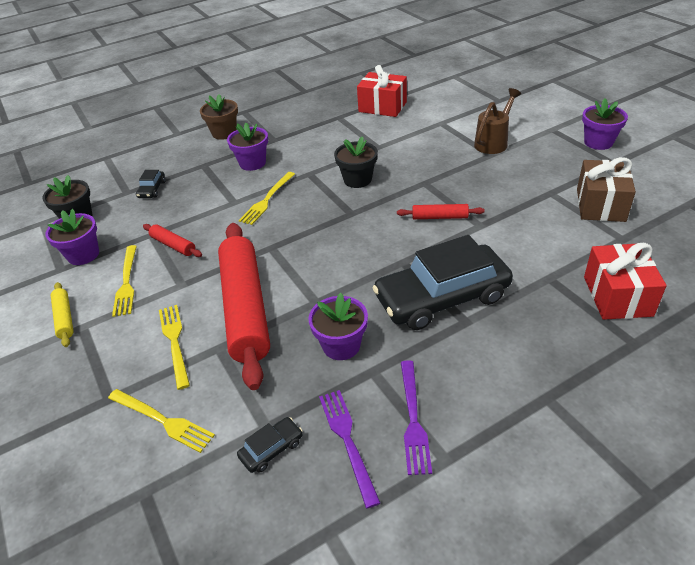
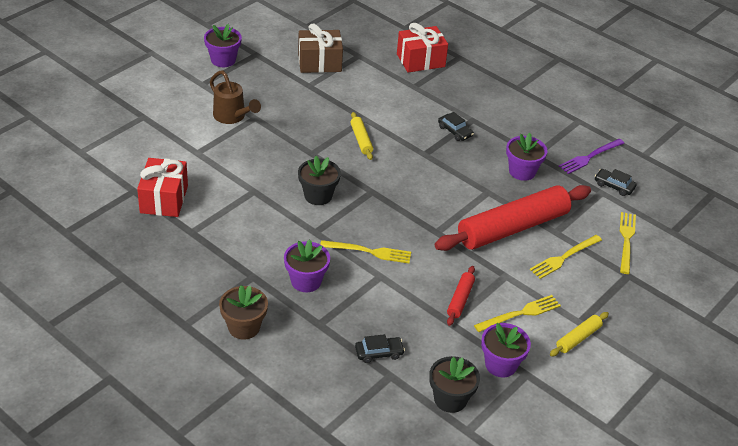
camera: 115 degrees left, 0 degrees up
(413, 419) = (561, 134): purple fork -> none
(439, 217) = (361, 140): red rolling pin -> yellow rolling pin
(442, 297) = (455, 131): black car -> black car, size x0.40
(493, 142) = (232, 117): brown watering can -> brown watering can turned 150 degrees counterclockwise

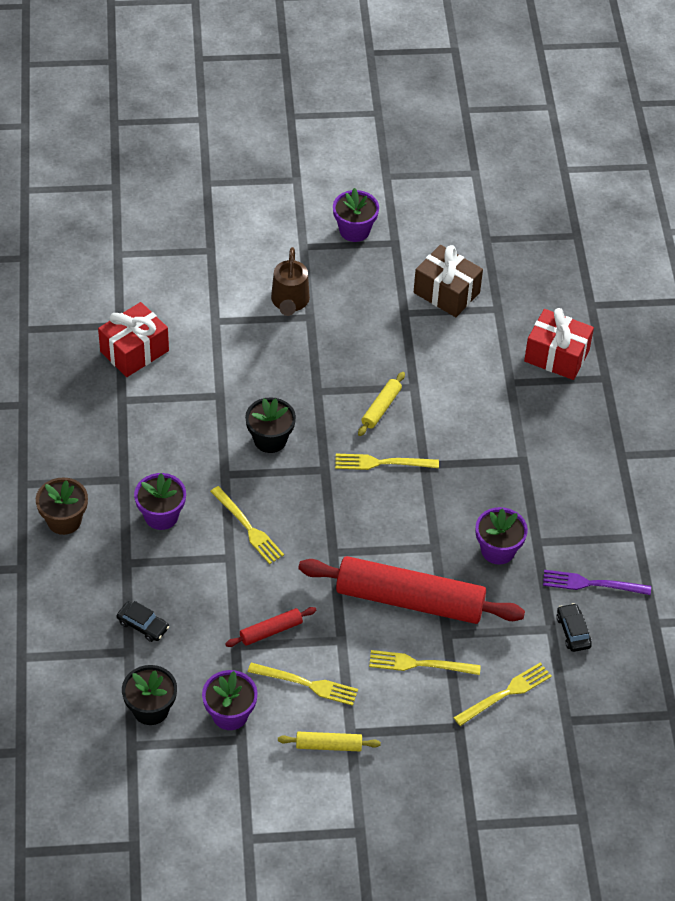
camera: 45 degrees right, 10 degrees up
(400, 167) = (382, 463): none -> yellow fork
(455, 131) = (486, 460): black car -> none

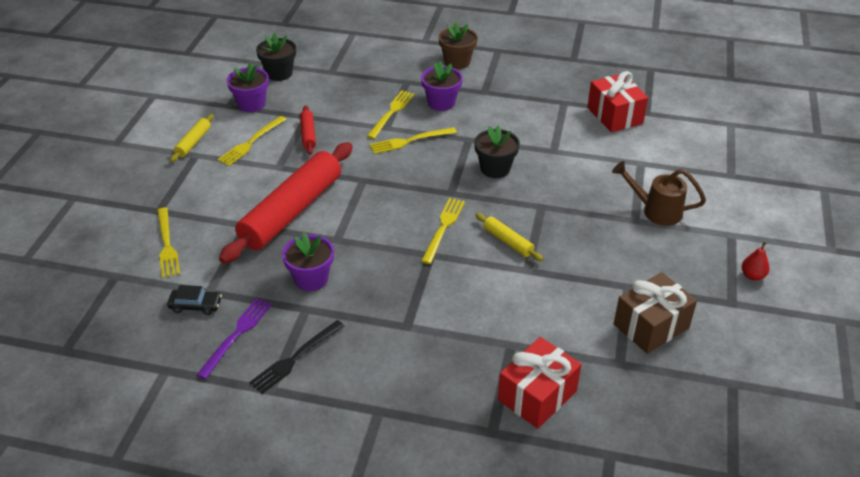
camera: 110 degrees right, 10 degrees down
(143, 625) = (348, 80): black car -> none
(354, 230) = (752, 276): purple flower pot -> red pear
(419, 664) = (228, 203): yellow fork -> yellow fork (391, 113)
(596, 530) = (295, 358): none -> black fork

